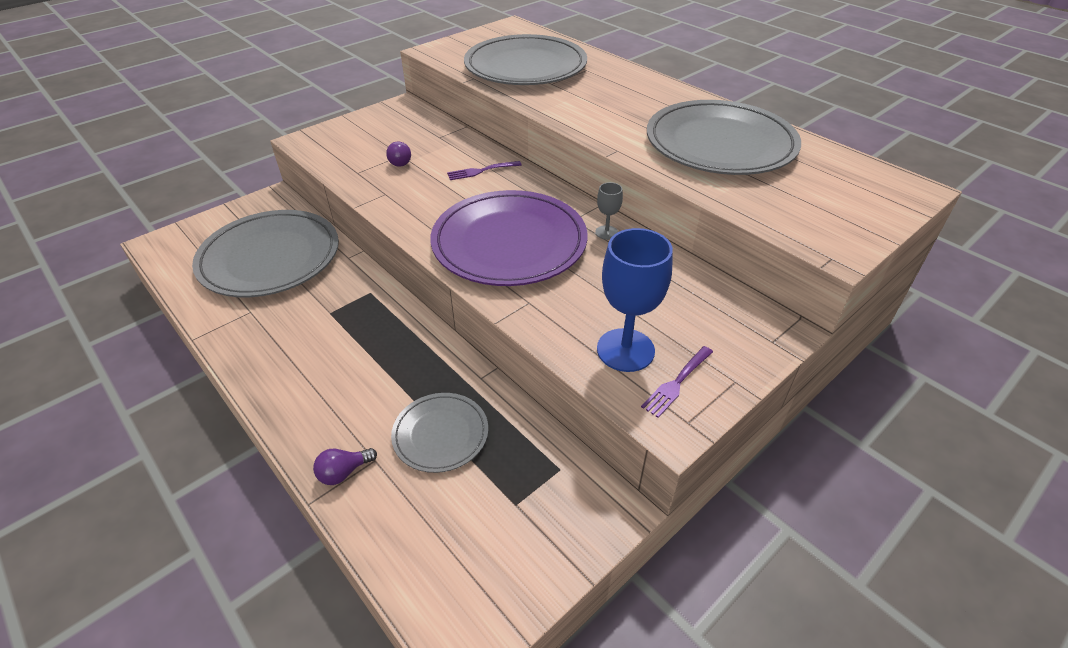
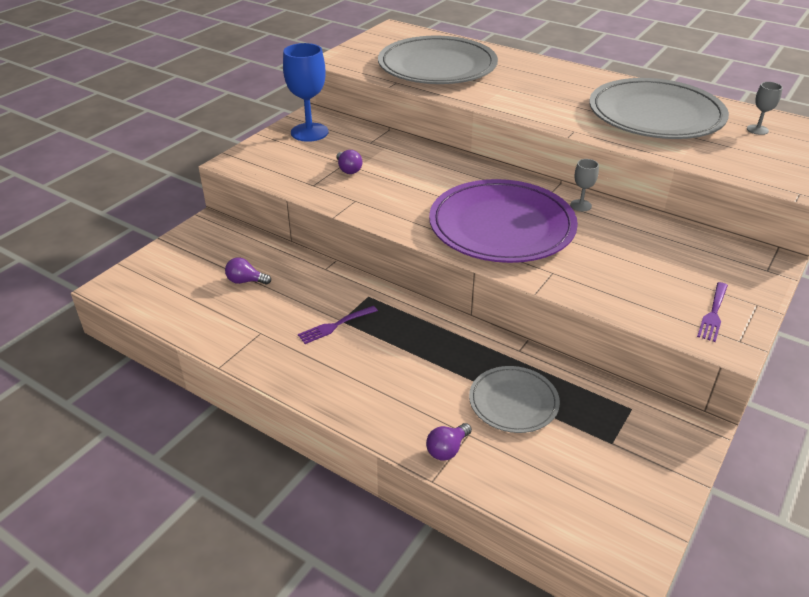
camera: 15 degrees left, 5 degrees down
(270, 258) = (245, 281): grey plate -> purple light bulb
(481, 171) = (432, 168): purple fork -> purple fork (335, 325)
(625, 350) = (657, 296): blue goblet -> blue goblet (309, 132)
(829, 175) = (757, 130): none -> grey goblet

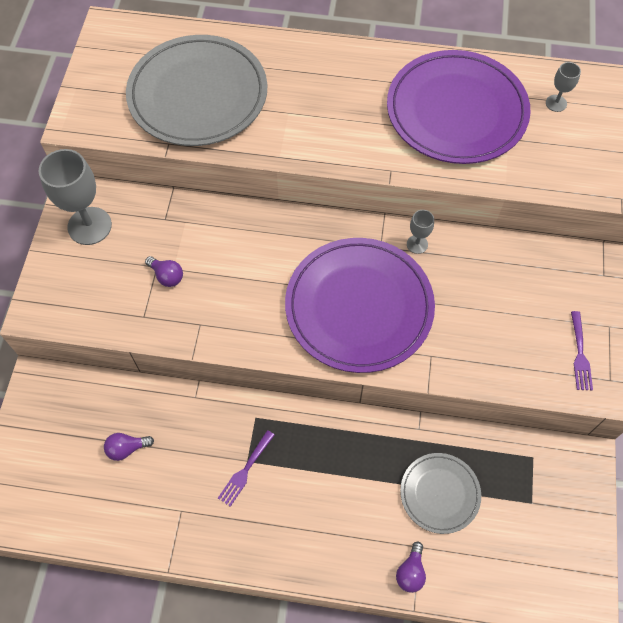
camera: 25 degrees left, 25 degrees up
(309, 132) = (89, 226): blue goblet -> grey goblet
(655, 115) = (456, 111): grey plate -> purple plate

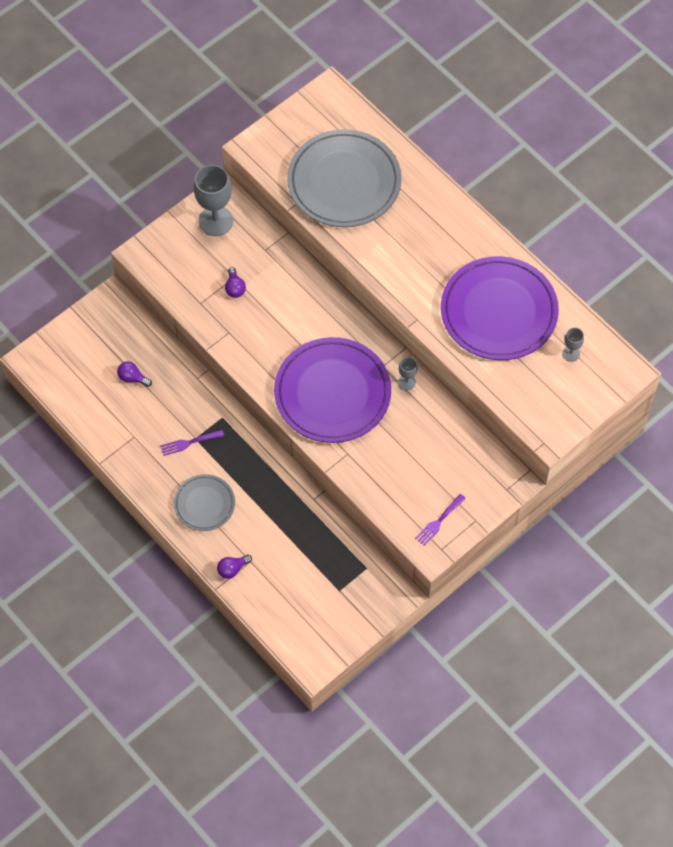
camera: 40 degrees right, 0 degrees up
(439, 493) = (290, 543): grey plate -> grey plate (204, 504)

